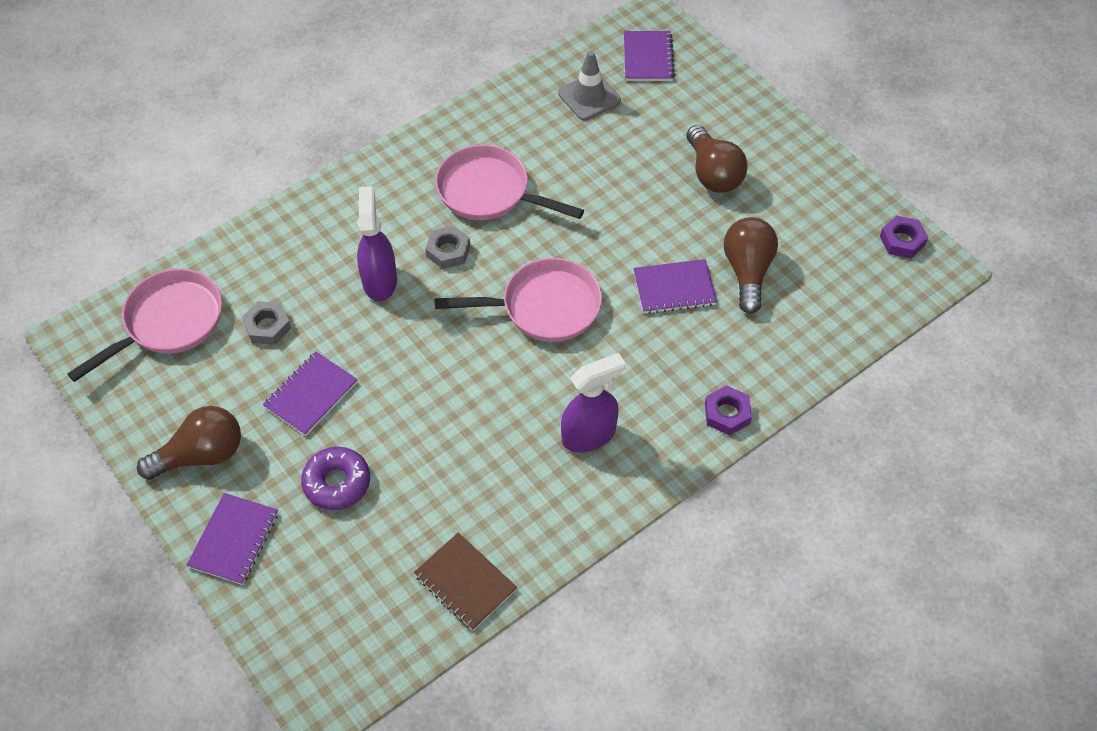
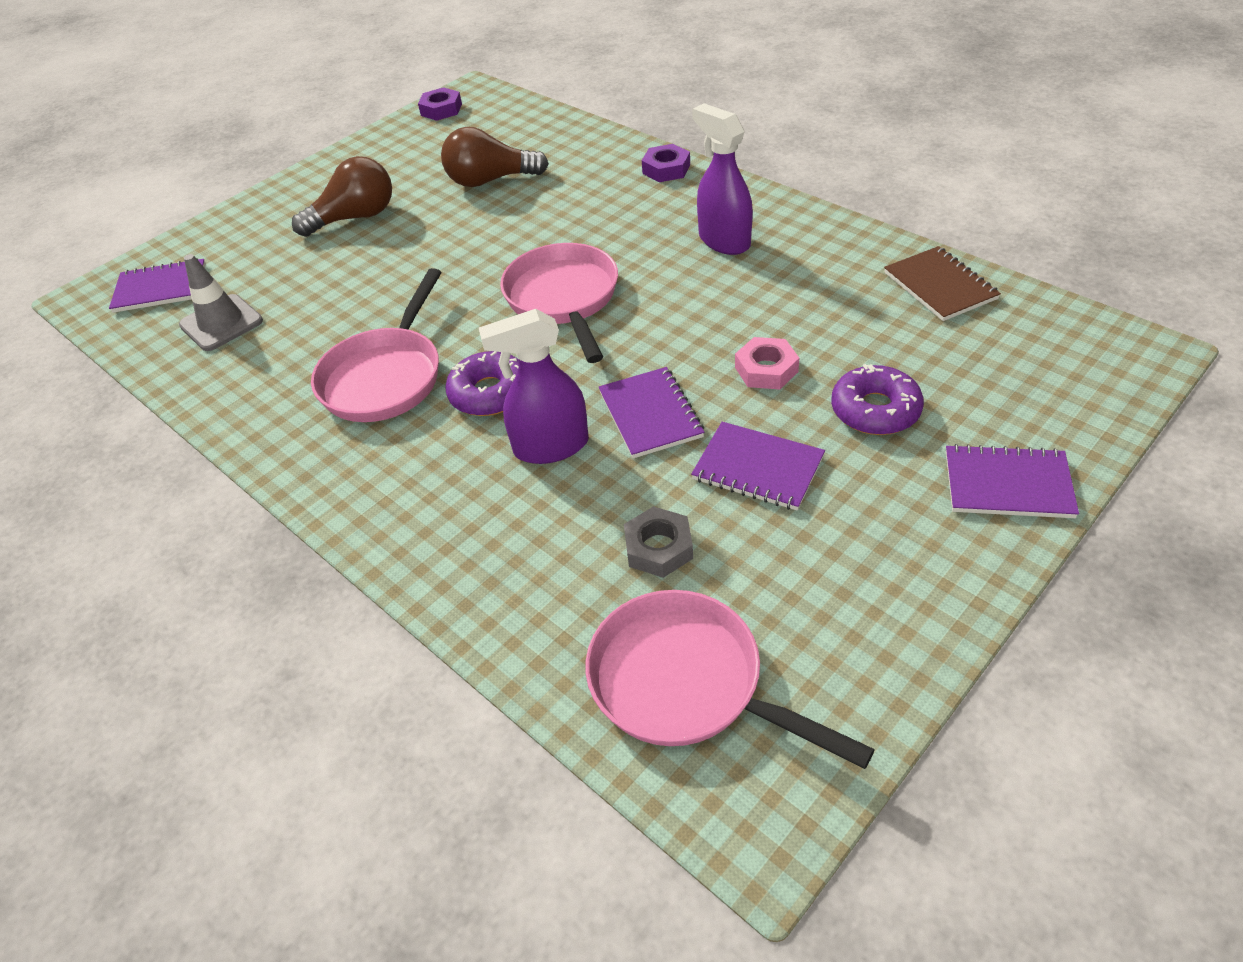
camera: 95 degrees left, 10 degrees down
(201, 455) = (904, 559): brown light bulb -> none
(408, 424) = (766, 369): none -> pink nut
(448, 251) = (489, 393): grey nut -> purple donut
(465, 582) = (940, 286): brown notebook -> brown notebook turned 60 degrees counterclockwise
(674, 288) = (519, 219): purple notebook -> purple notebook (650, 414)

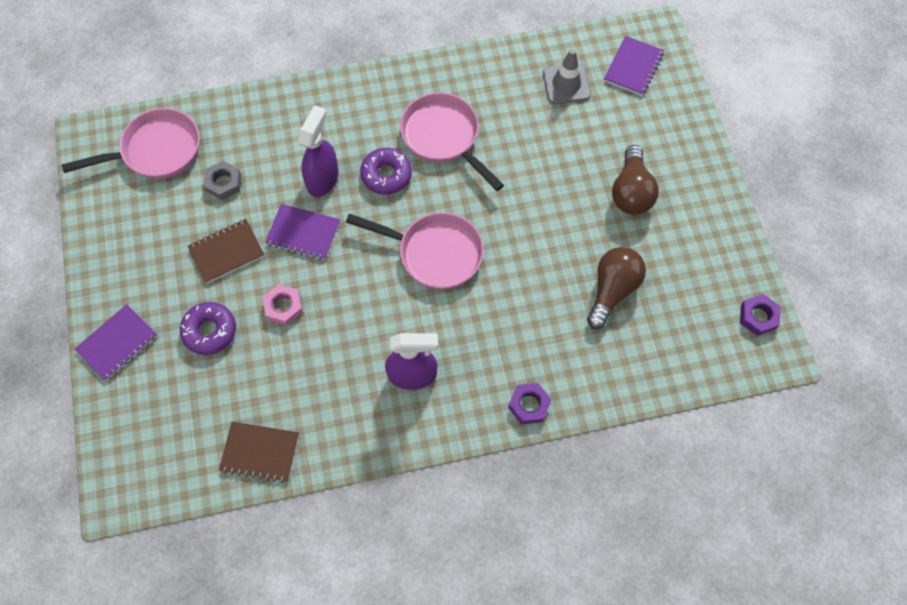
camera: 120 degrees right, 20 degrees up
(758, 468) = (226, 252): purple notebook -> brown notebook

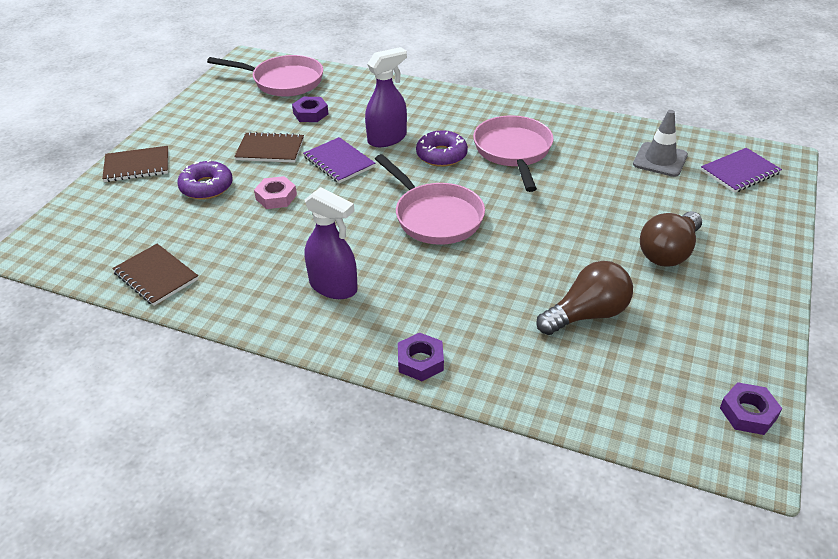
camera: 35 degrees right, 25 degrees down
(117, 343) = (137, 166): purple notebook -> brown notebook
(223, 183) = (310, 113): grey nut -> purple nut

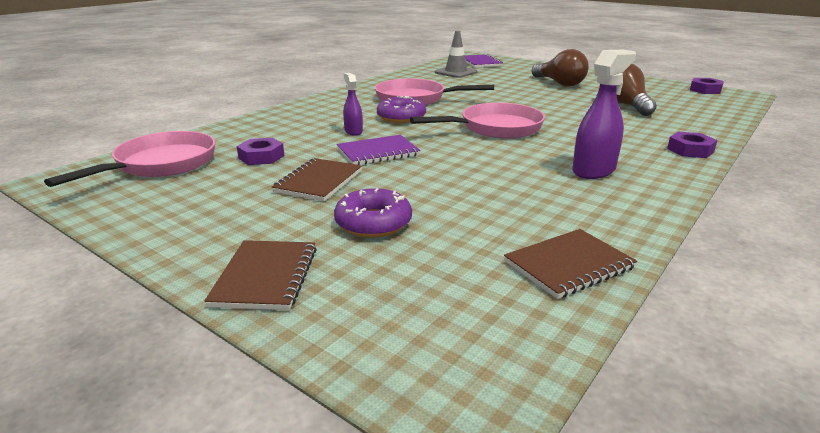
camera: 75 degrees left, 15 degrees down
(276, 197) = (425, 184): pink nut -> none
(387, 138) = (353, 131): purple spray bottle -> purple spray bottle, size x0.58

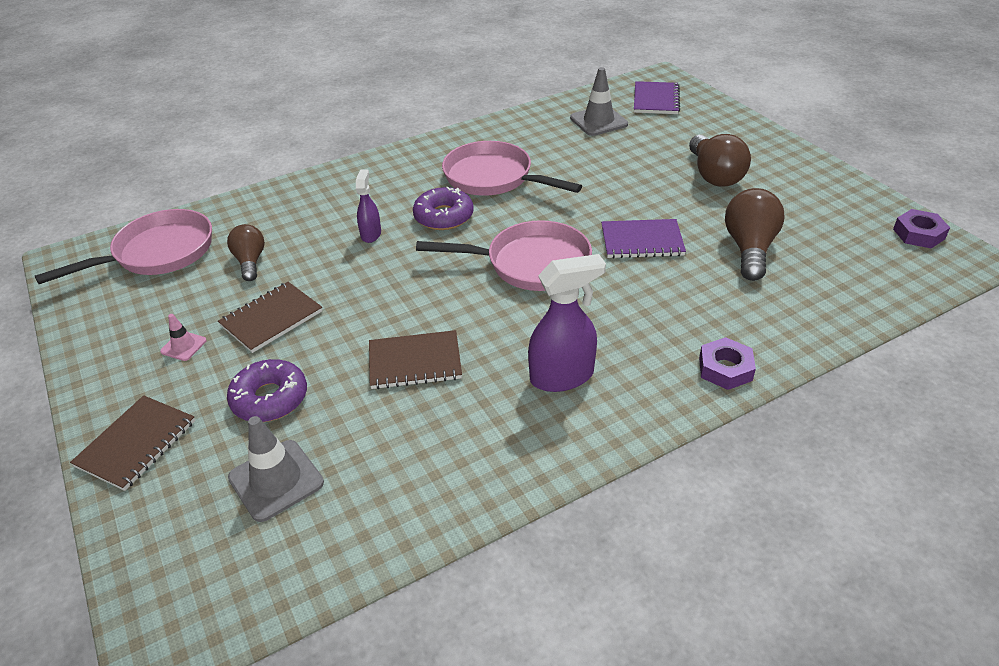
camera: 25 degrees right, 15 degrees up
(248, 209) = (183, 346): none -> pink traffic cone
(261, 157) = (250, 262): purple nut -> brown light bulb
(378, 152) = (364, 281): purple notebook -> purple notebook (642, 241)
(442, 268) = (276, 480): none -> grey traffic cone
(569, 265) = (386, 515): brown notebook -> brown notebook (415, 362)

